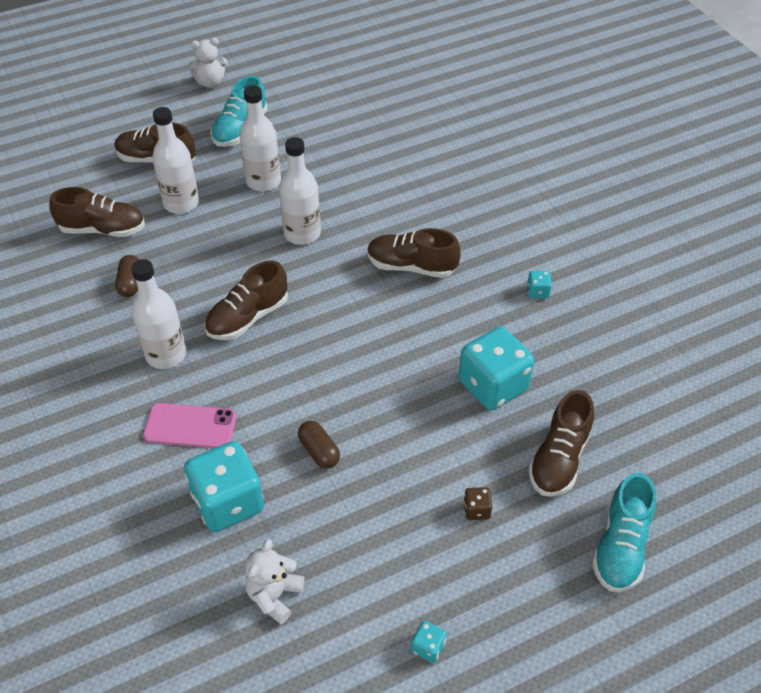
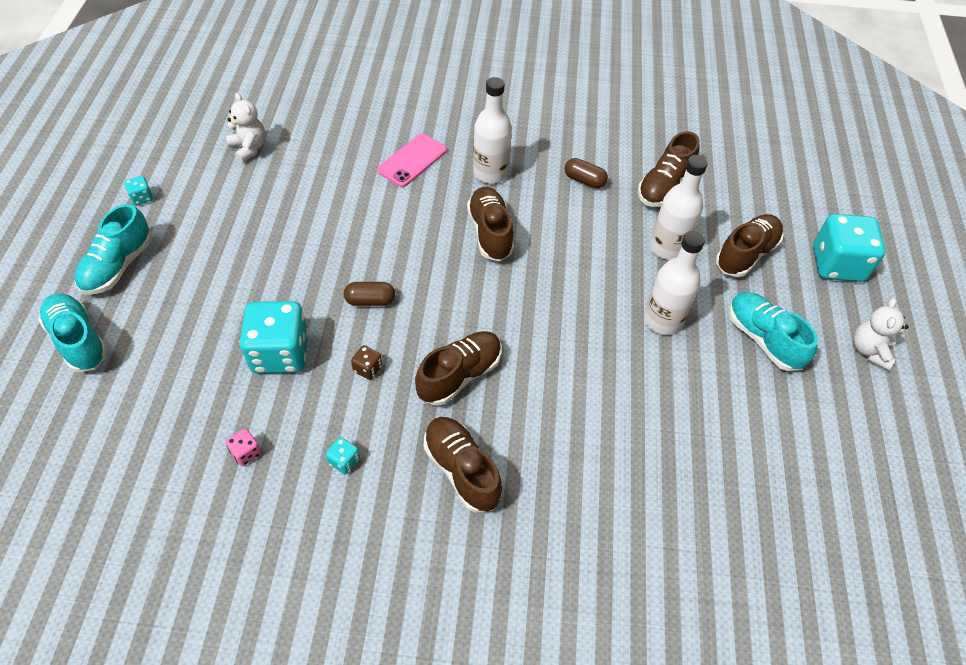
camera: 120 degrees right, 5 degrees up
(228, 502) = (334, 154): turquoise dice -> turquoise dice (837, 264)
(302, 234) = (565, 314): white bottle -> none
(319, 451) = (327, 215): brown capsule -> brown capsule (370, 300)
(476, 510) = (194, 274): brown dice -> brown dice (368, 368)
(524, 587) = (118, 266): none -> turquoise shoe
(559, 459) = (177, 352): brown shoe -> brown shoe (462, 470)
(587, 350) = (246, 453): none -> pink dice

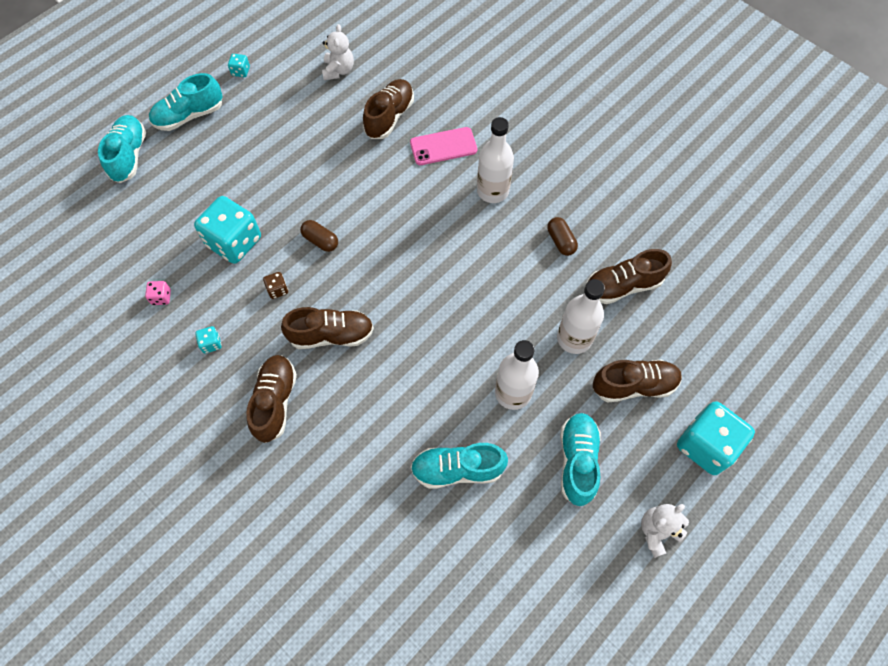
camera: 40 degrees right, 10 degrees up
(490, 232) = (448, 240): brown shoe -> brown shoe (389, 117)
(680, 412) = (457, 469): none -> turquoise shoe

